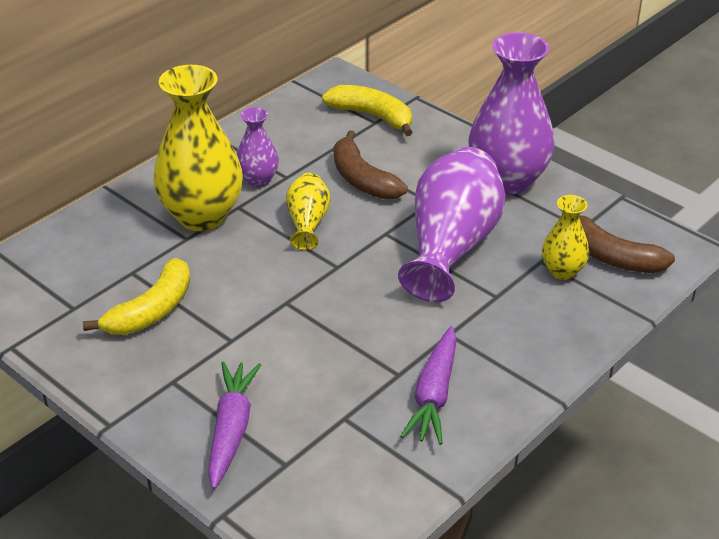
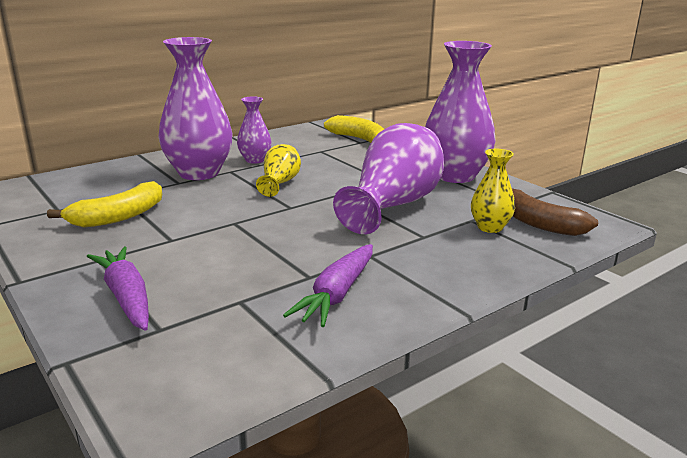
camera: 10 degrees right, 15 degrees down
(202, 216) = (199, 173): yellow vase -> purple vase
(231, 429) = (126, 297): purple carrot -> purple carrot turned 45 degrees counterclockwise
(362, 179) = (336, 166): brown banana -> none

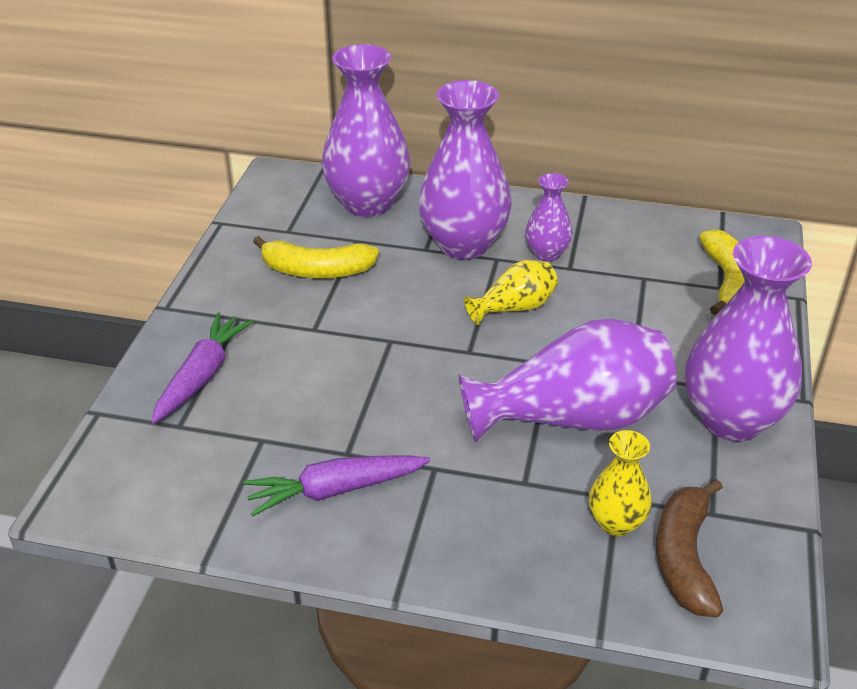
camera: 50 degrees right, 15 degrees up
(97, 179) = (367, 203): none -> purple vase

